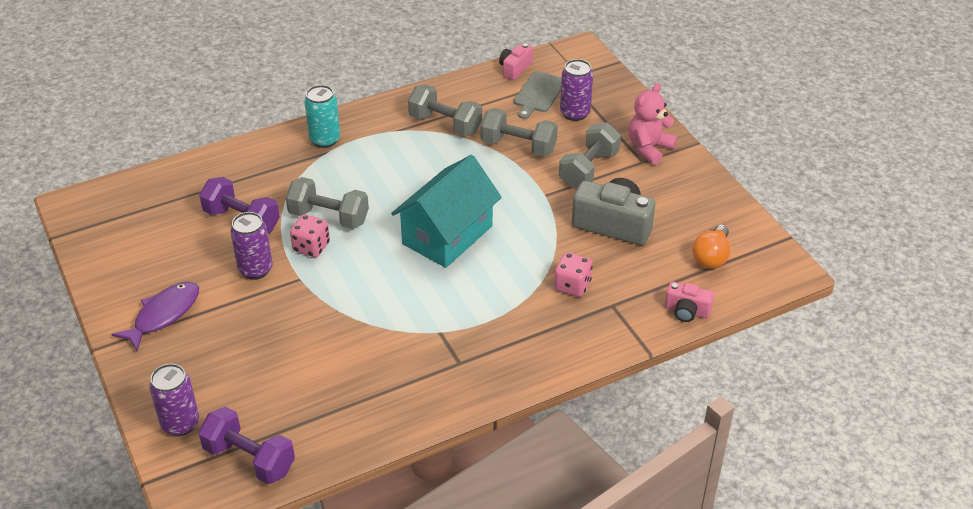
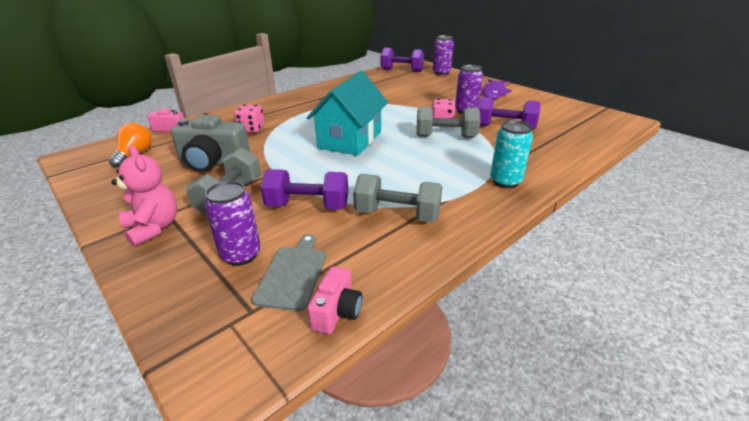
camera: 165 degrees right, 10 degrees down
(518, 146) = (308, 206): grey dumbbell -> purple dumbbell
(649, 148) = (153, 228): pink teddy bear -> pink teddy bear turned 60 degrees counterclockwise

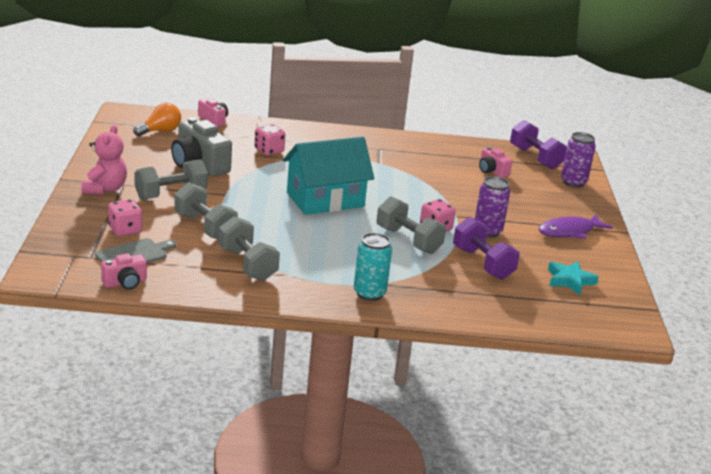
camera: 40 degrees right, 5 degrees down
(241, 255) = (125, 230): purple can -> pink dice
(308, 206) = (205, 227): purple dumbbell -> grey dumbbell
(398, 84) = (492, 171): none -> pink camera
(552, 114) = (570, 280): none -> turquoise star

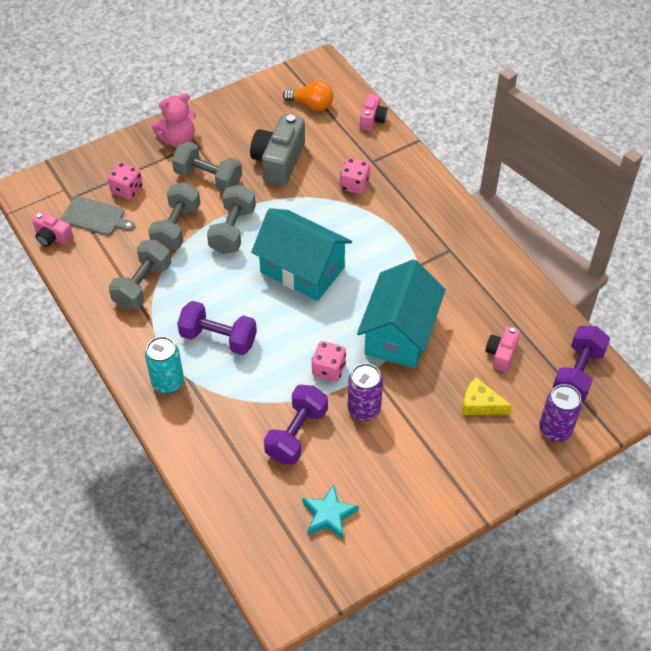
camera: 60 degrees right, 25 degrees up
(350, 256) = (218, 338): none -> purple dumbbell
(408, 240) = (286, 362): grey dumbbell -> grey dumbbell (233, 230)
(433, 193) = (399, 333): none -> turquoise house
(527, 194) = (480, 404): none -> yellow cheese
(569, 231) = (433, 473): purple fish -> none

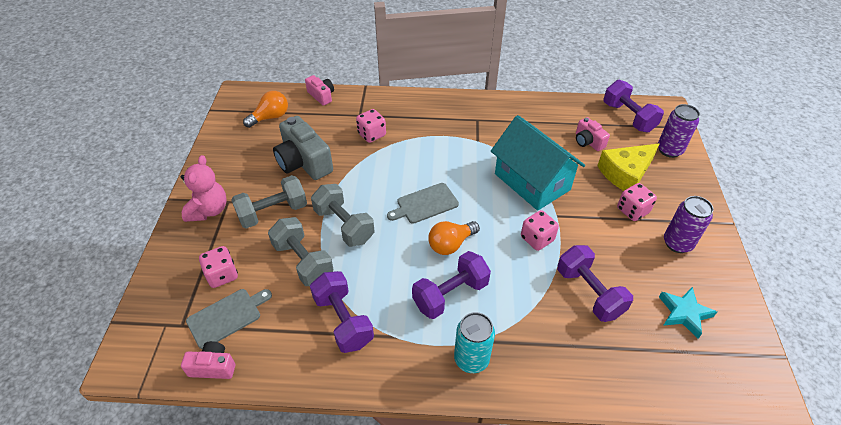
camera: 55 degrees left, 5 degrees down
(53, 237) = (213, 367): pink camera -> pink camera turned 150 degrees counterclockwise
(143, 285) = (343, 320): grey dumbbell -> purple dumbbell
(271, 311) = (451, 244): none -> orange light bulb
(302, 270) = (425, 204): turquoise house -> grey cutting board
(364, 409) = (590, 238): purple can -> purple can (677, 243)
(429, 429) = (632, 211): none -> pink dice
(480, 404) = (625, 173): yellow cheese -> yellow cheese, size x1.54

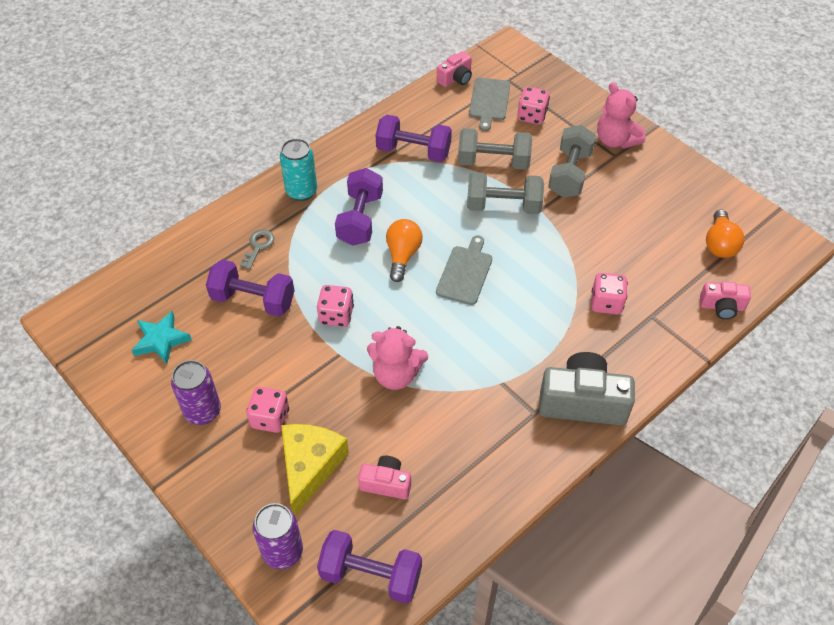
camera: 135 degrees right, 5 degrees up
(304, 162) = (617, 228): grey camera -> grey camera (582, 402)
(532, 182) = (396, 374): turquoise house -> pink teddy bear
(551, 335) = (258, 246): none -> grey key

